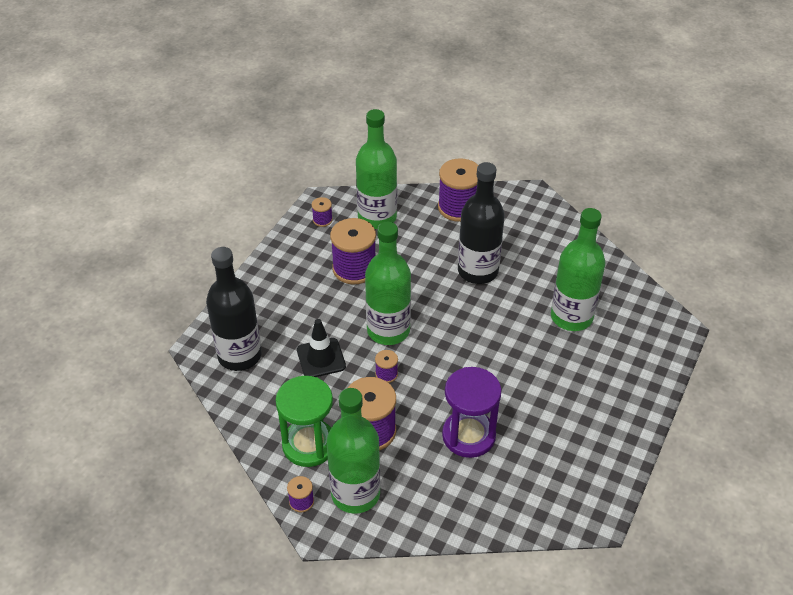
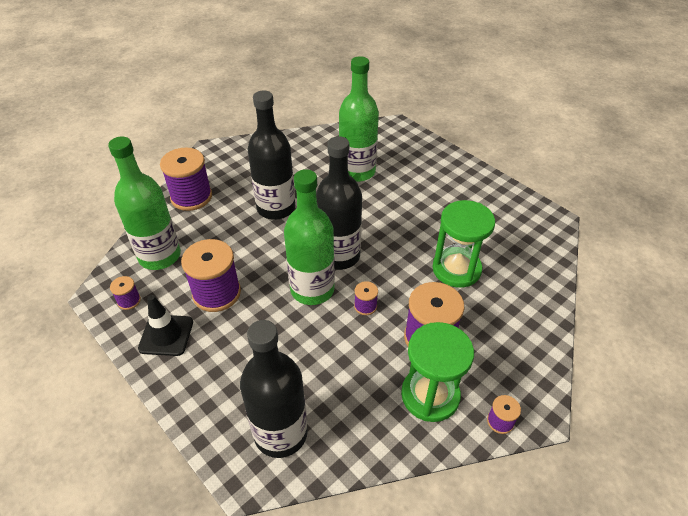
camera: 70 degrees left, 0 degrees up
(321, 358) = (321, 354): black traffic cone -> black traffic cone (166, 335)
(355, 493) = (500, 371): green bottle -> none
(439, 337) = (339, 256): none -> black bottle
(468, 435) = (456, 269): purple hourglass -> green hourglass

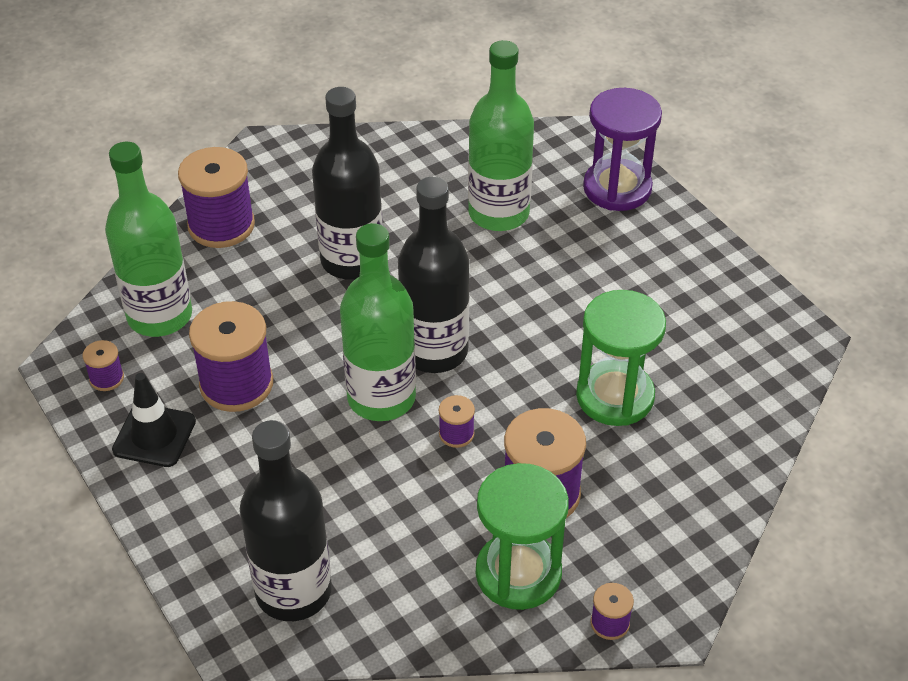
camera: 10 degrees right, 0 degrees up
(421, 151) = (617, 188): none -> purple hourglass

